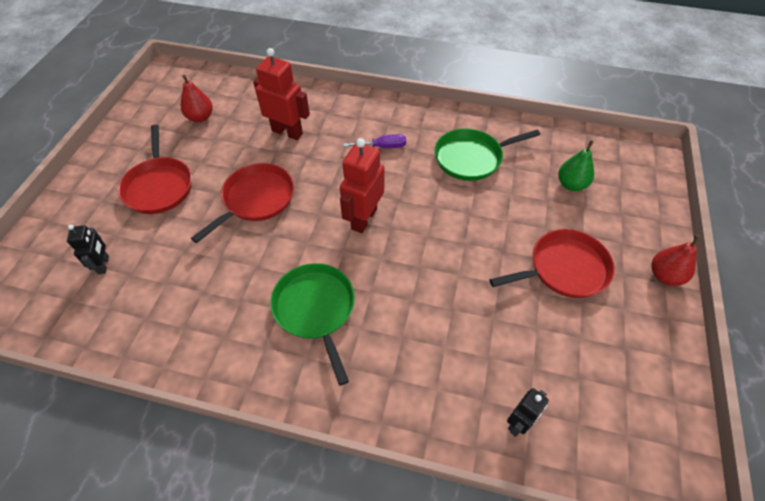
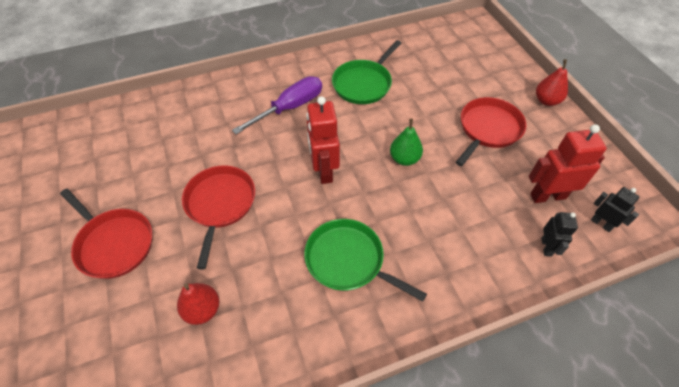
camera: 35 degrees left, 0 degrees up
(104, 265) = (121, 344): black robot -> black robot (601, 223)
(200, 117) = (99, 162): red pear -> red pear (202, 310)
(287, 132) = (197, 135): red robot -> red robot (547, 196)
(382, 147) = (289, 108): purple screwdriver -> purple screwdriver, size x1.76
(571, 184) = (445, 69): green pear -> green pear (404, 159)

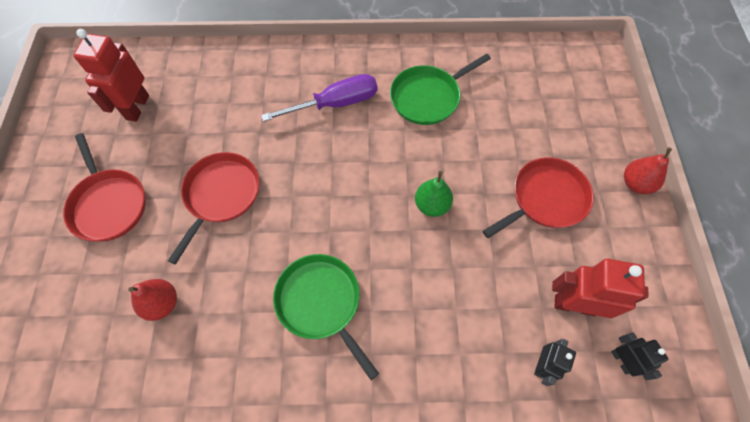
camera: 20 degrees right, 10 degrees up
(324, 170) = (339, 191): red robot -> red robot (137, 107)

